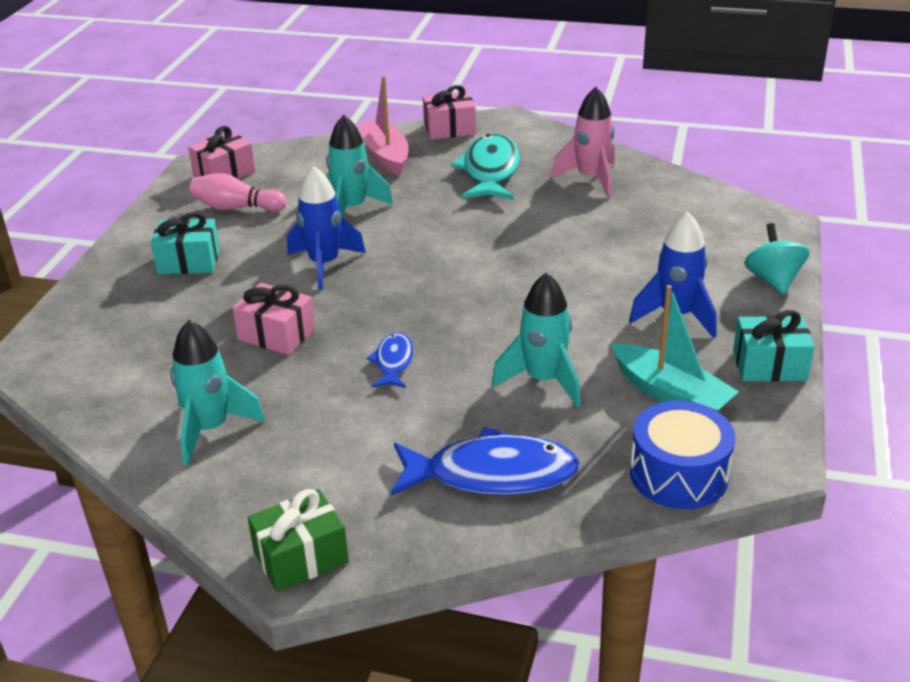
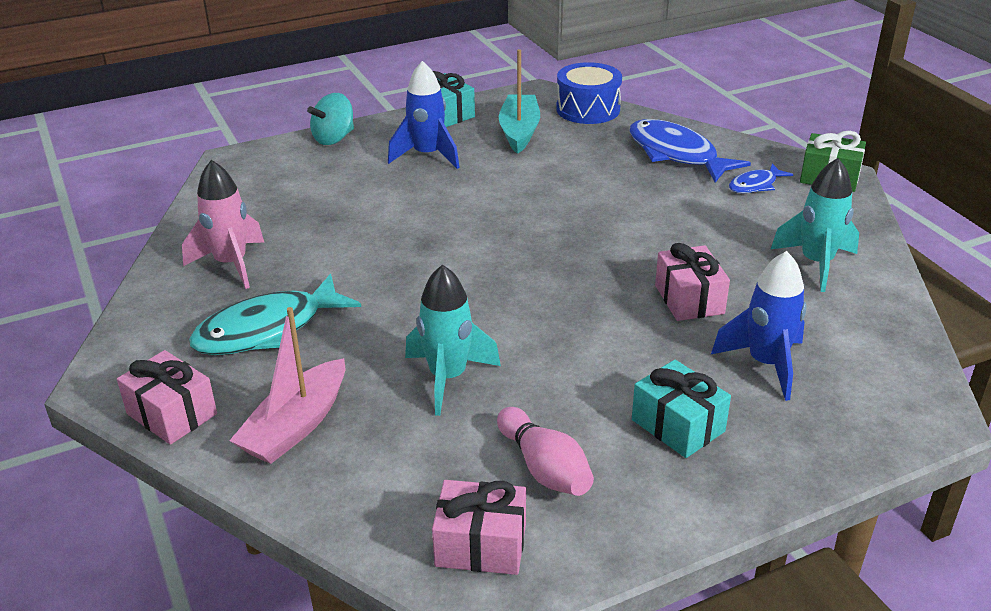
camera: 130 degrees left, 0 degrees up
(324, 265) = (566, 334): blue rocket -> blue rocket (766, 364)
(393, 362) = (636, 231): blue fish -> blue fish (755, 185)
(543, 380) = (568, 172): turquoise rocket -> none

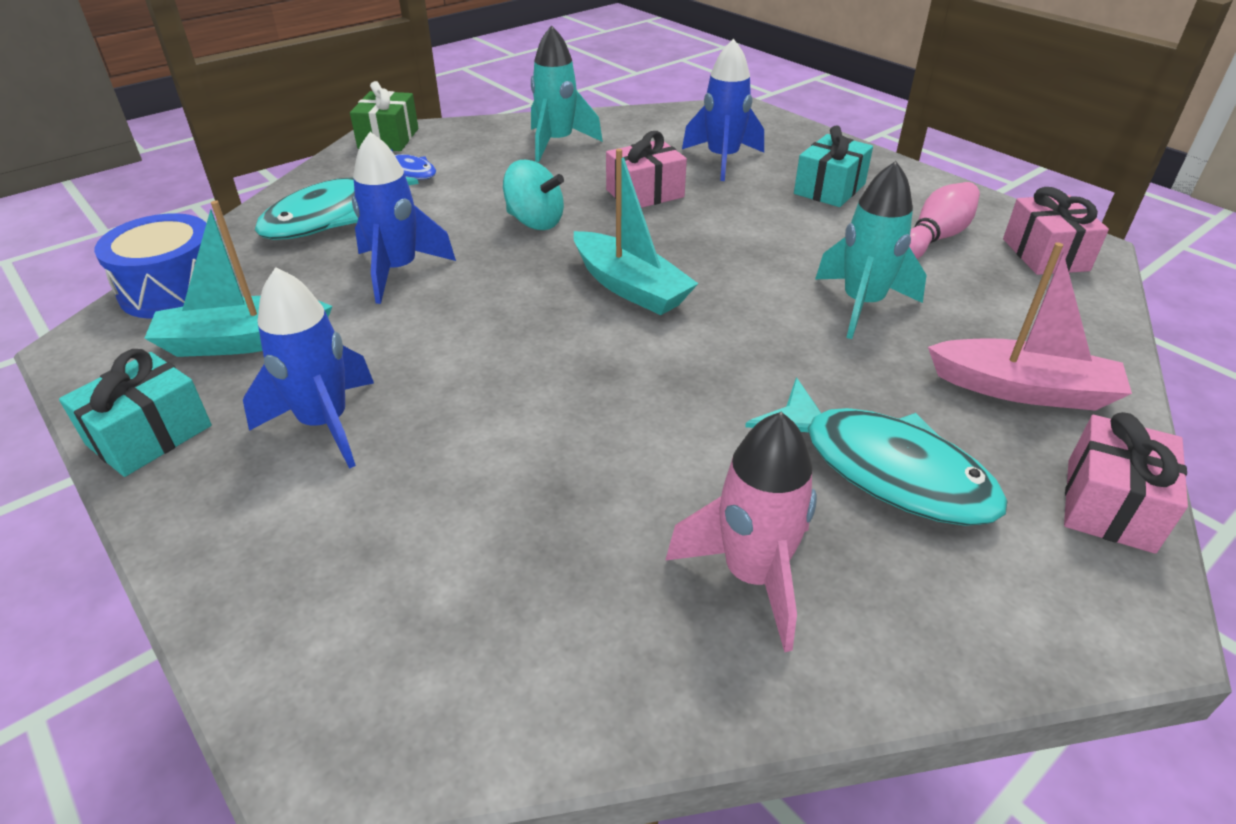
camera: 105 degrees left, 5 degrees up
(334, 138) = (235, 577): turquoise spinning top -> turquoise spinning top (535, 222)
(524, 267) = (630, 287): none -> turquoise boat
(584, 178) = (398, 271): none -> blue rocket
(676, 154) = (331, 216): blue fish -> turquoise fish

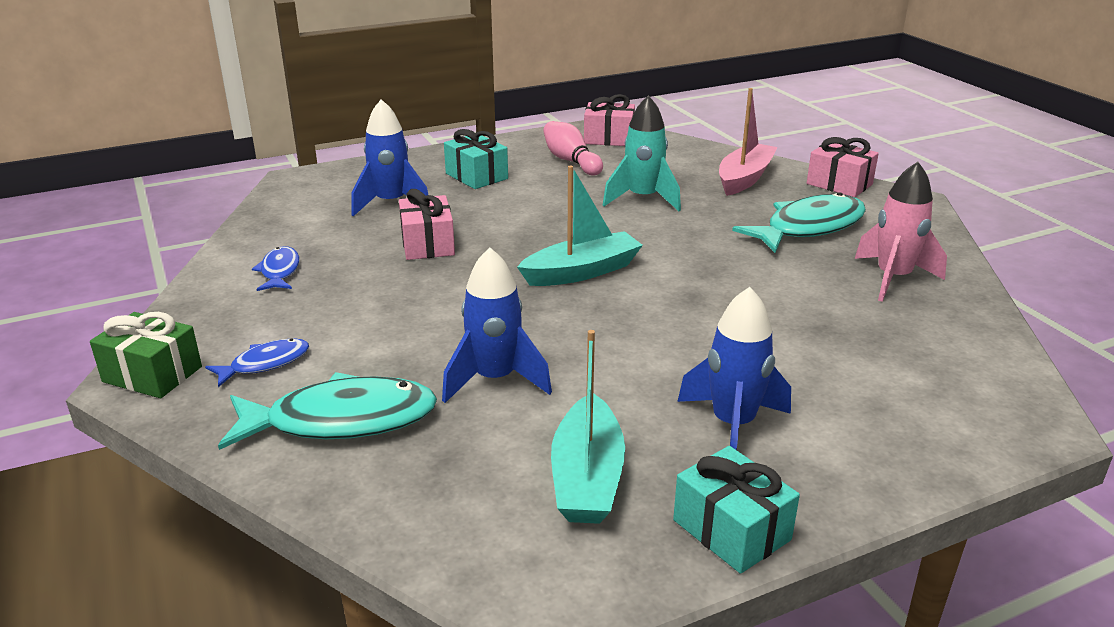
camera: 75 degrees left, 10 degrees down
(174, 289) = (451, 539): blue drum -> none
(331, 216) = (341, 420): turquoise fish -> turquoise fish turned 60 degrees counterclockwise
(535, 222) = (444, 300): turquoise spinning top -> none
(557, 143) = (279, 271): turquoise rocket -> blue fish

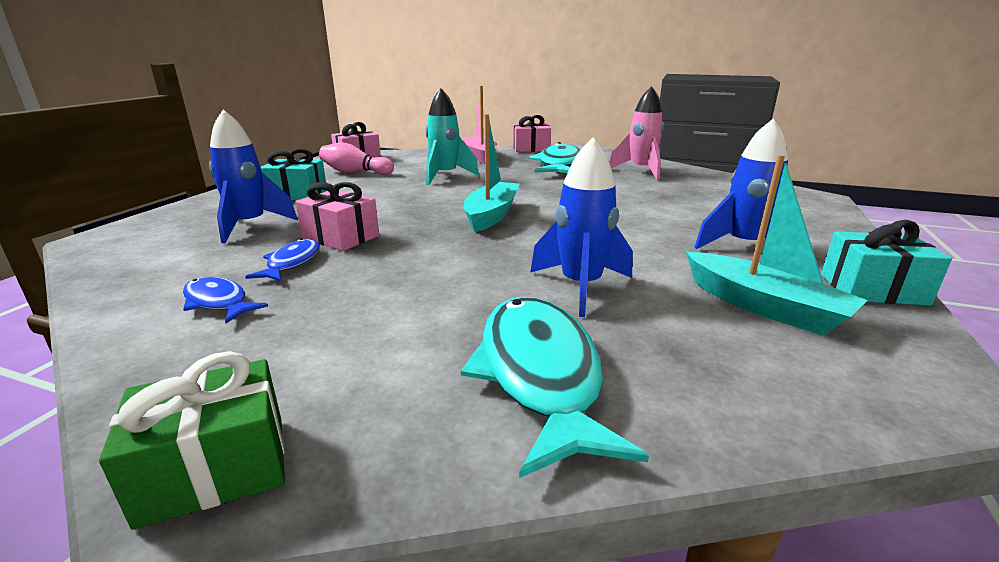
camera: 45 degrees left, 5 degrees down
(265, 364) = (360, 375): blue fish -> blue fish (291, 263)
(341, 420) = (539, 374): turquoise fish -> turquoise fish turned 45 degrees counterclockwise

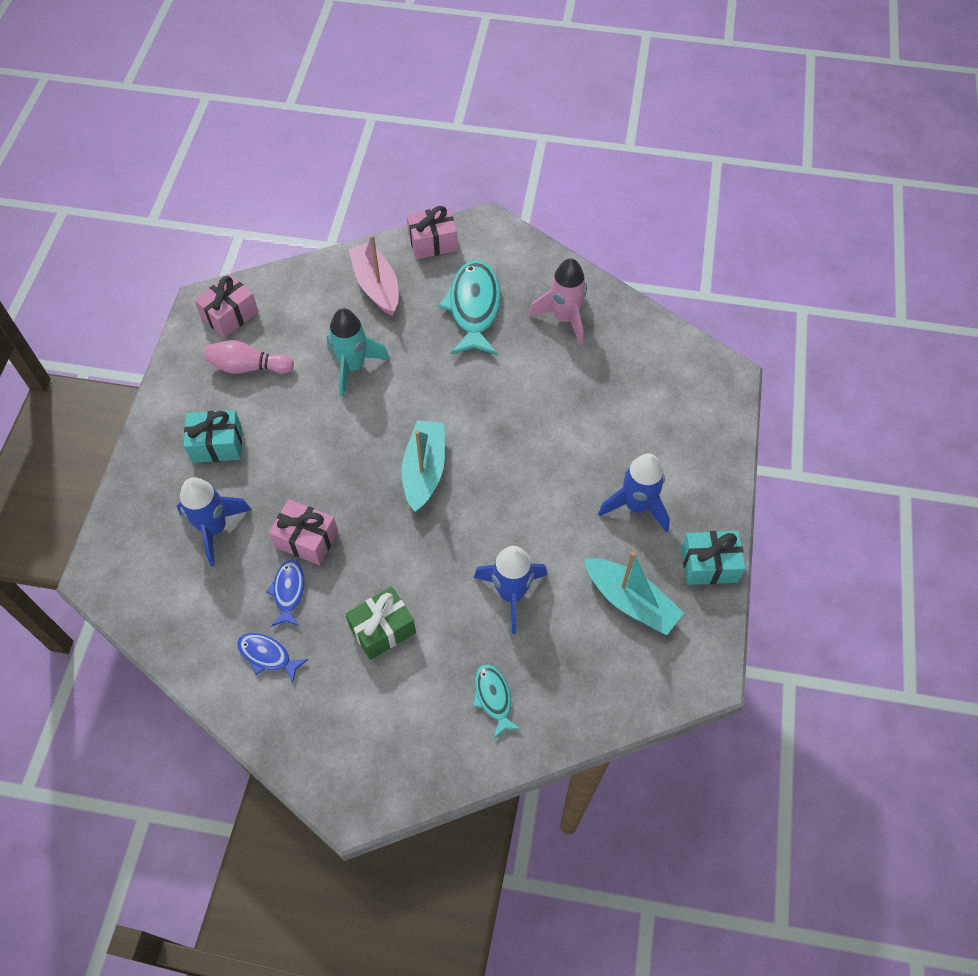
camera: 10 degrees left, 35 degrees up
(215, 468) = (356, 791): green gift -> green gift (382, 629)
(539, 374) = (493, 698): turquoise fish -> turquoise fish, size x0.52

